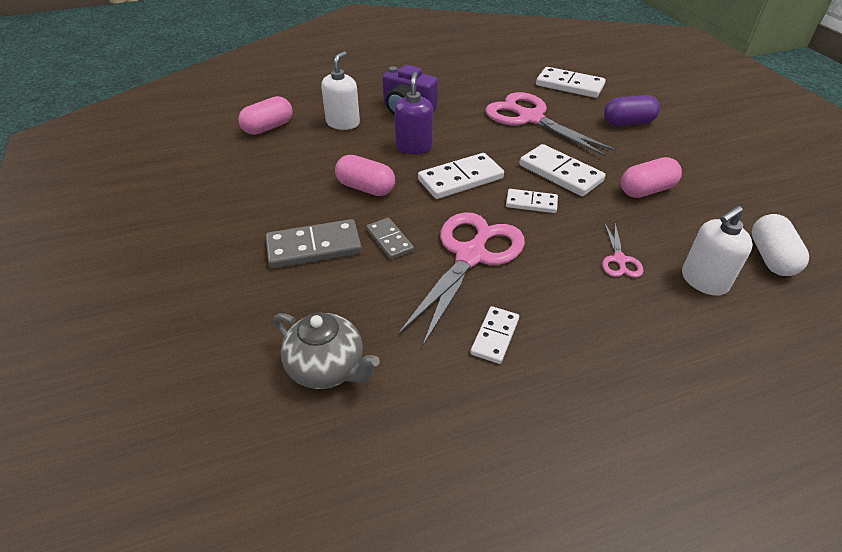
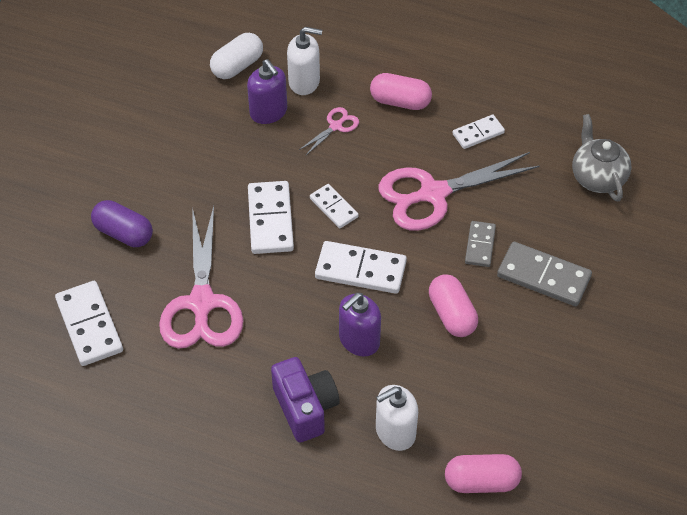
camera: 140 degrees left, 10 degrees up
(646, 190) = (230, 160): pink capsule -> pink capsule (400, 101)
(682, 237) = (268, 112): none -> purple soap dispenser

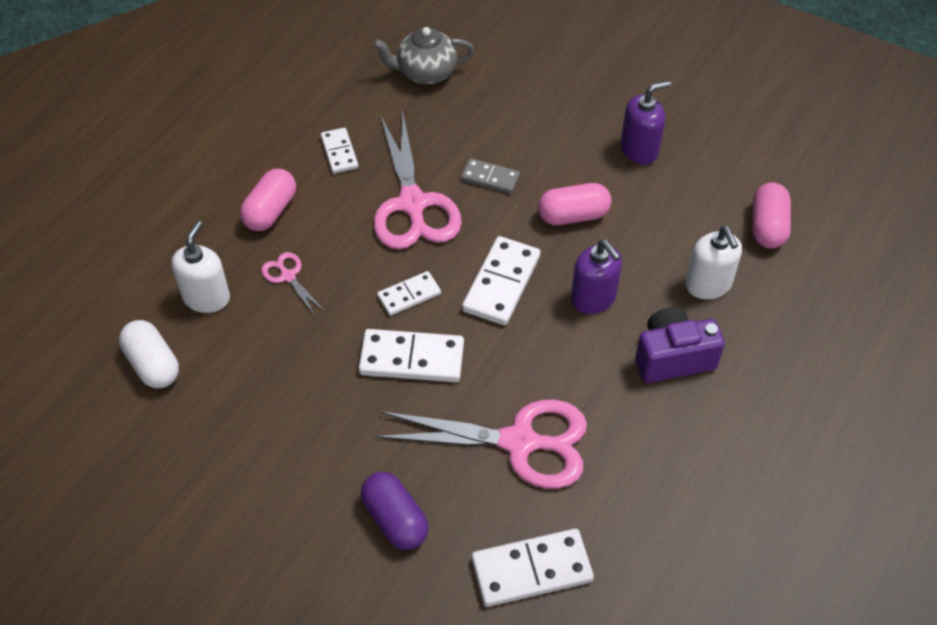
camera: 80 degrees left, 0 degrees up
(124, 233) = (395, 519): purple capsule -> purple capsule turned 75 degrees counterclockwise
(268, 112) = (243, 340): purple soap dispenser -> purple soap dispenser (639, 150)
(543, 277) = (539, 137): grey domino -> none

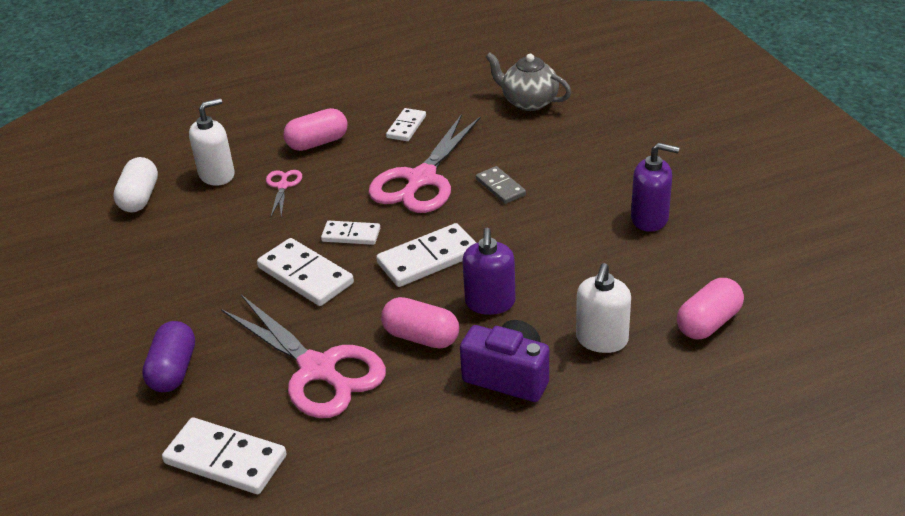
camera: 40 degrees right, 15 degrees down
(573, 215) = (539, 239): pink capsule -> pink capsule (421, 337)

